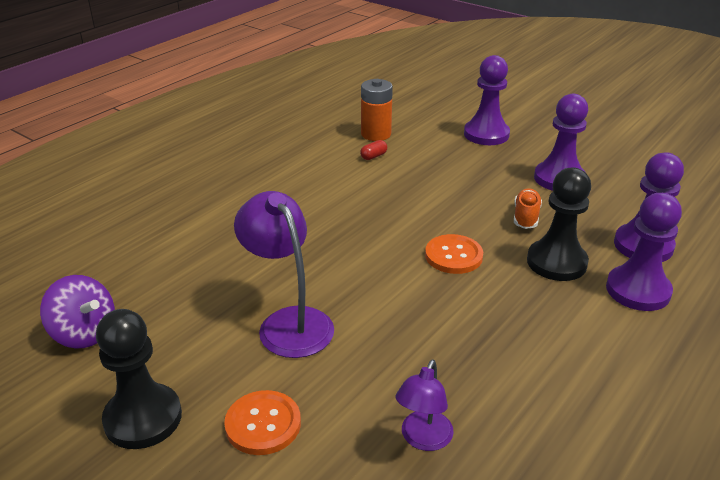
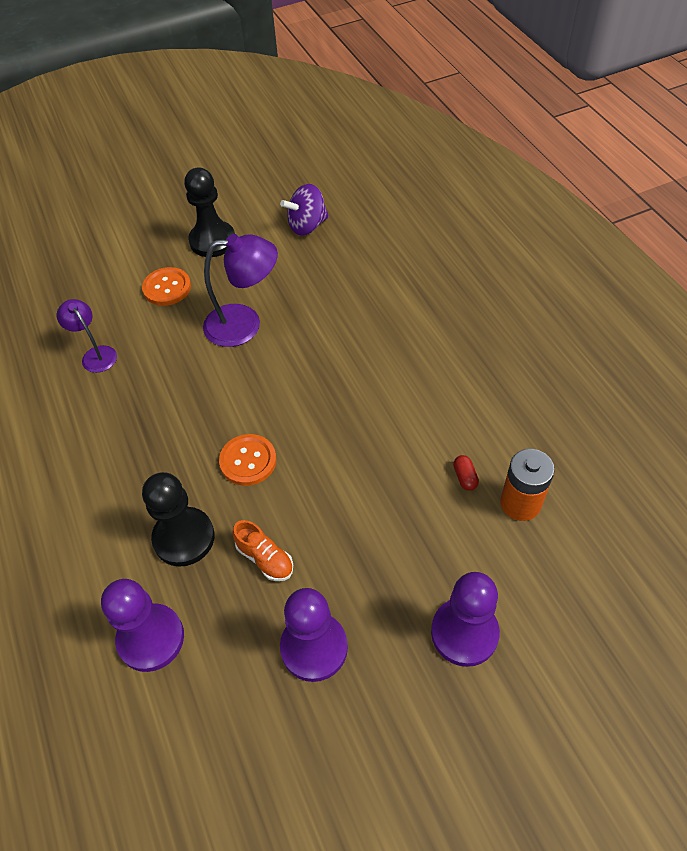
camera: 120 degrees right, 20 degrees up
(638, 290) = (104, 578): purple pawn -> none

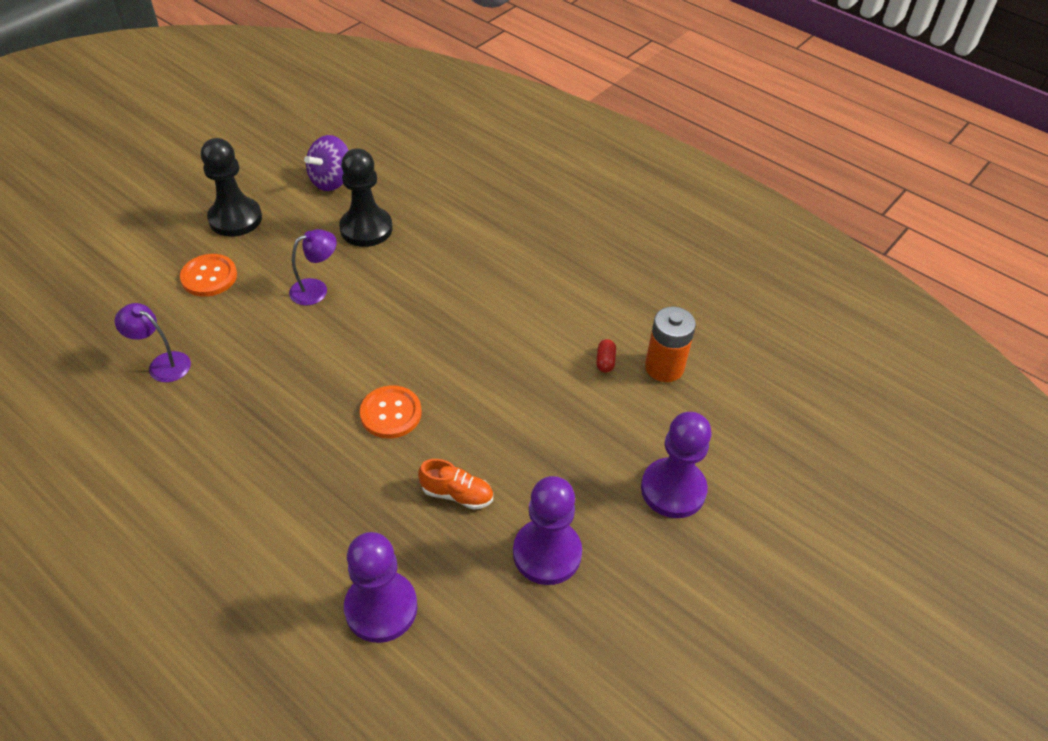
camera: 30 degrees left, 5 degrees down
(184, 538) = (363, 505): black pawn -> black pawn (366, 229)
(245, 324) = (316, 289): purple lamp -> purple lamp, size x0.60
(465, 477) = (605, 361): red capsule -> red capsule turned 45 degrees clockwise

